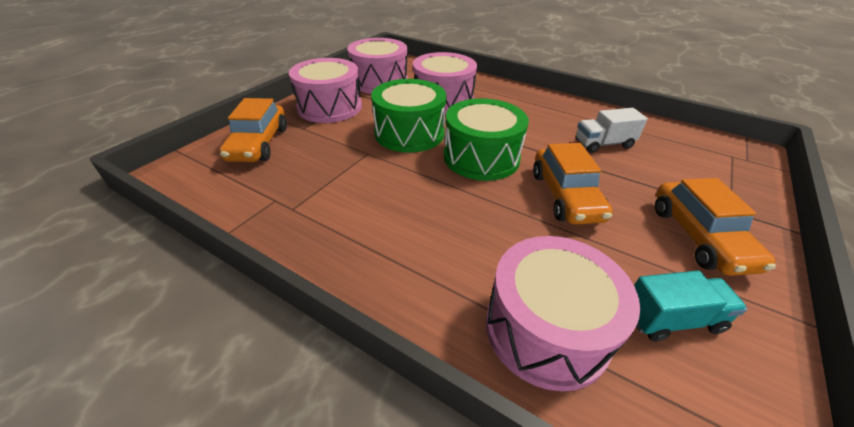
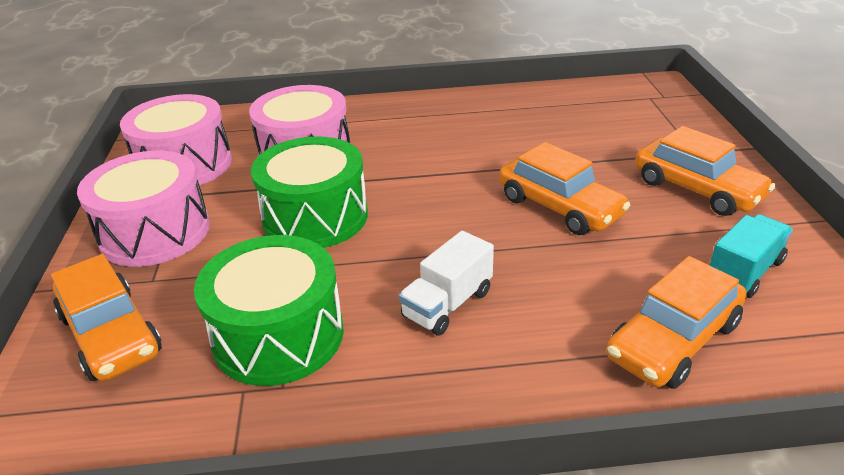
camera: 35 degrees left, 5 degrees down
(481, 157) = (434, 206): green drum -> green drum (278, 335)
(546, 329) = (673, 340): pink drum -> orange car
(603, 144) = (536, 134): white truck -> white truck (447, 304)

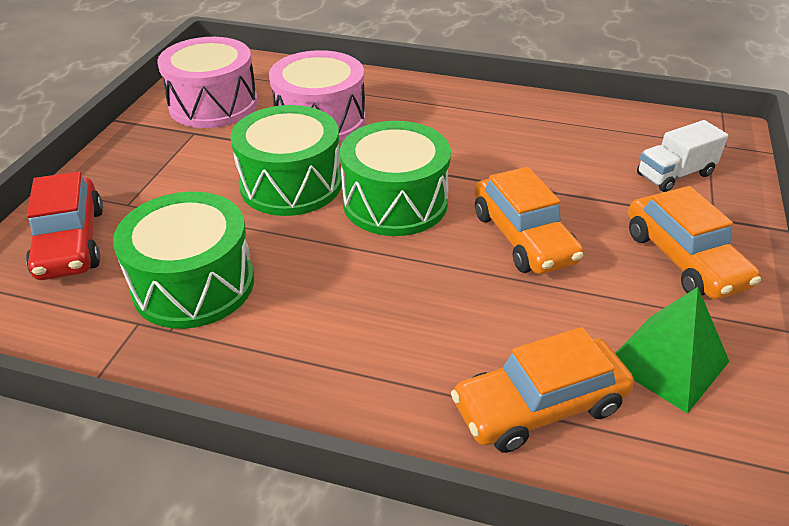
camera: 20 degrees right, 5 degrees up
(111, 335) = (70, 242): orange car -> red car
(155, 232) = (154, 162): pink drum -> none
(426, 207) = (395, 202): none -> green drum
(447, 304) = (351, 301): white truck -> white truck (674, 175)
(744, 272) = (667, 362): turquoise truck -> green pyramid

